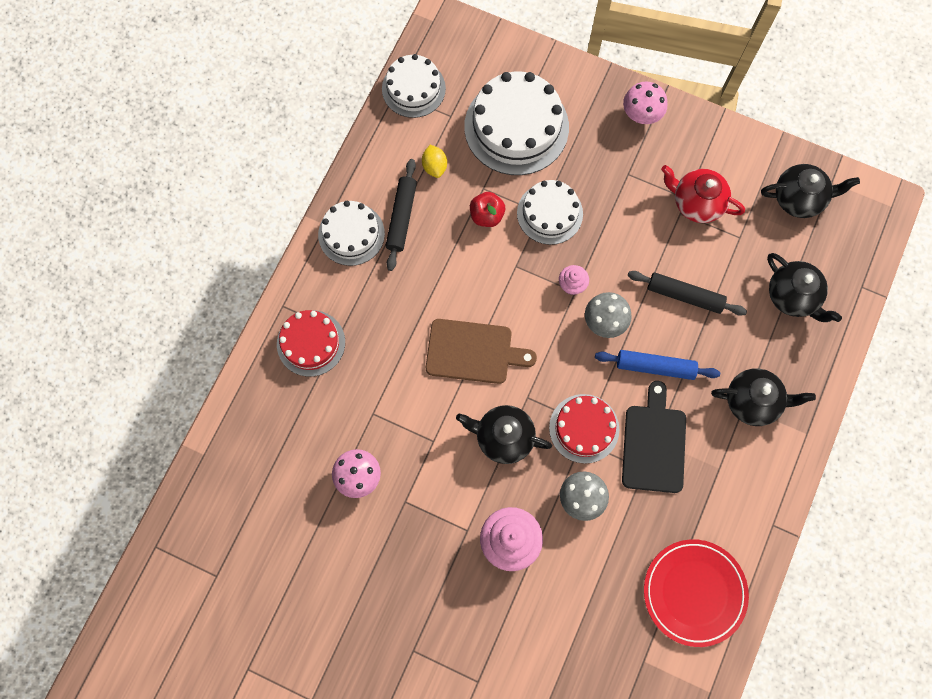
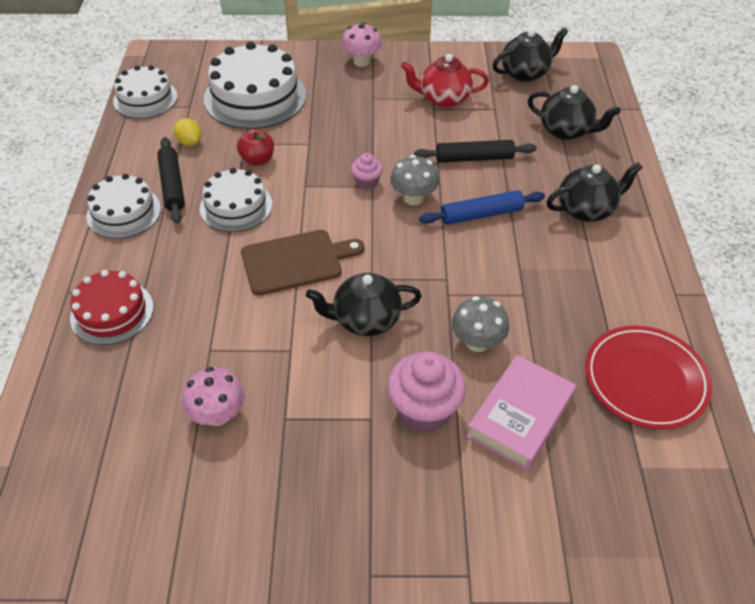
camera: 25 degrees left, 25 degrees down
(549, 213) = (317, 141): white cake -> white cake (236, 206)
(579, 579) = (520, 416): none -> pink book
(584, 428) = (443, 283): red cake -> none
(654, 444) = (520, 272): black cutting board -> none

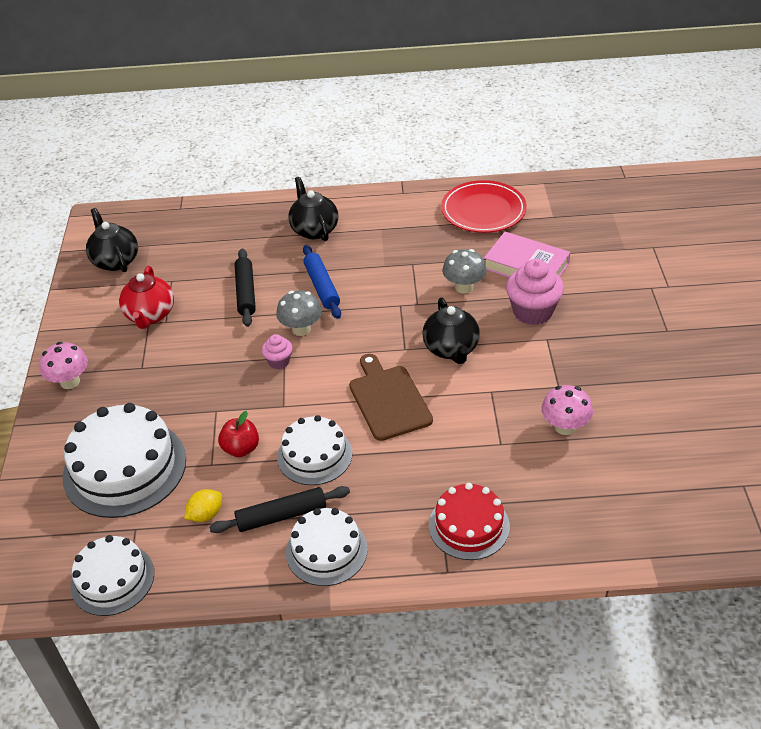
camera: 90 degrees left, 5 degrees down
(566, 131) = (210, 237): black teapot -> none

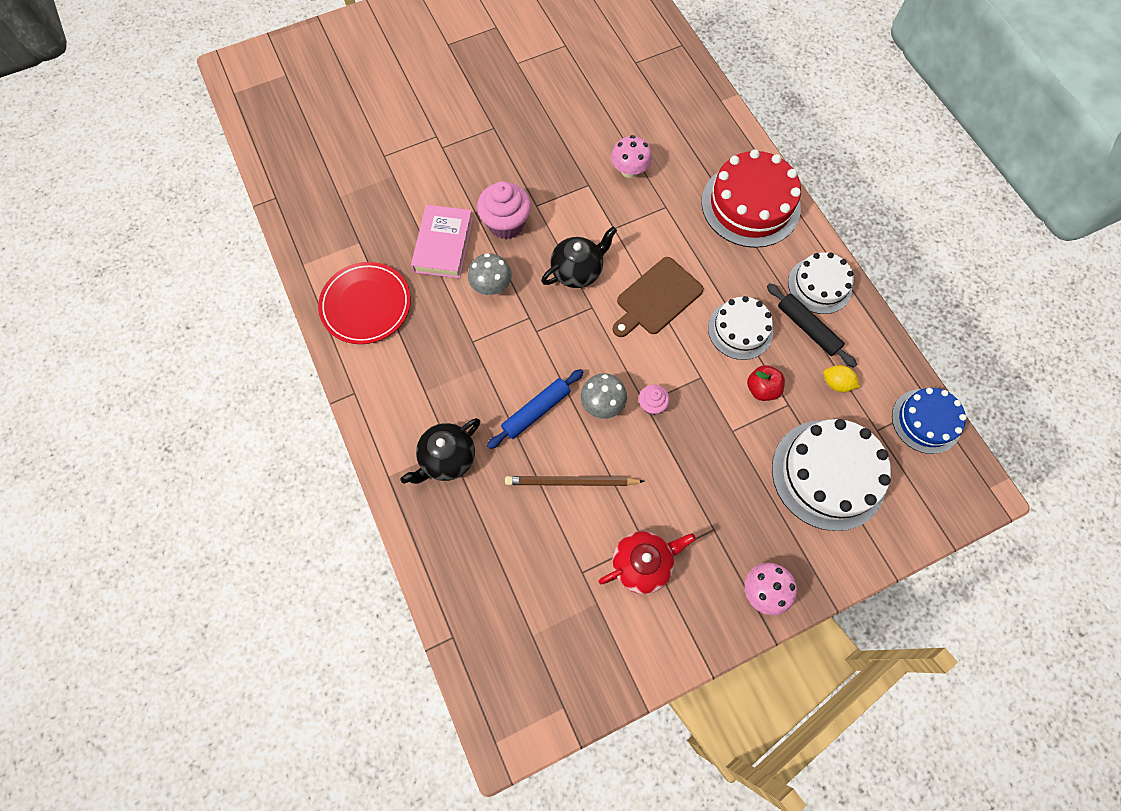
camera: 115 degrees left, 25 degrees up
(112, 579) = (926, 421): white cake -> blue cake
(115, 261) = (573, 660): black teapot -> none
(245, 292) = (571, 482): black rolling pin -> brown pencil
(469, 526) = (750, 205): red cake -> red cake, size x1.62

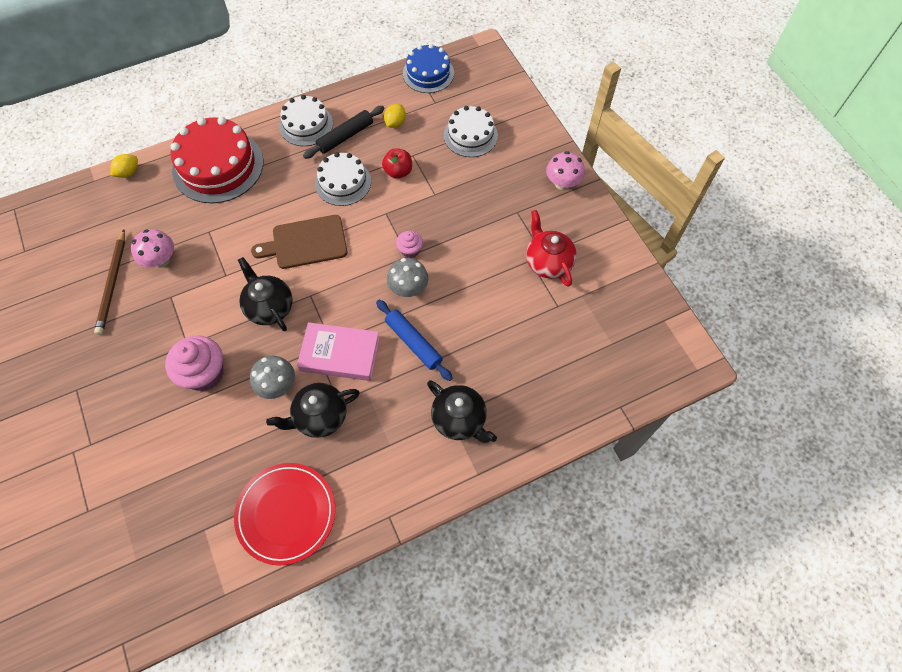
camera: 90 degrees left, 5 degrees down
(443, 245) = (221, 436): pink book -> pink book (340, 354)
(457, 326) = (320, 417): none -> black teapot
(571, 482) = (480, 313): brown pencil -> brown pencil (113, 283)
(656, 298) = (306, 242): brown cutting board -> brown cutting board turned 120 degrees clockwise
(733, 127) = (128, 172): none -> yellow lemon
(828, 474) = (470, 135): white cake -> white cake, size x0.62

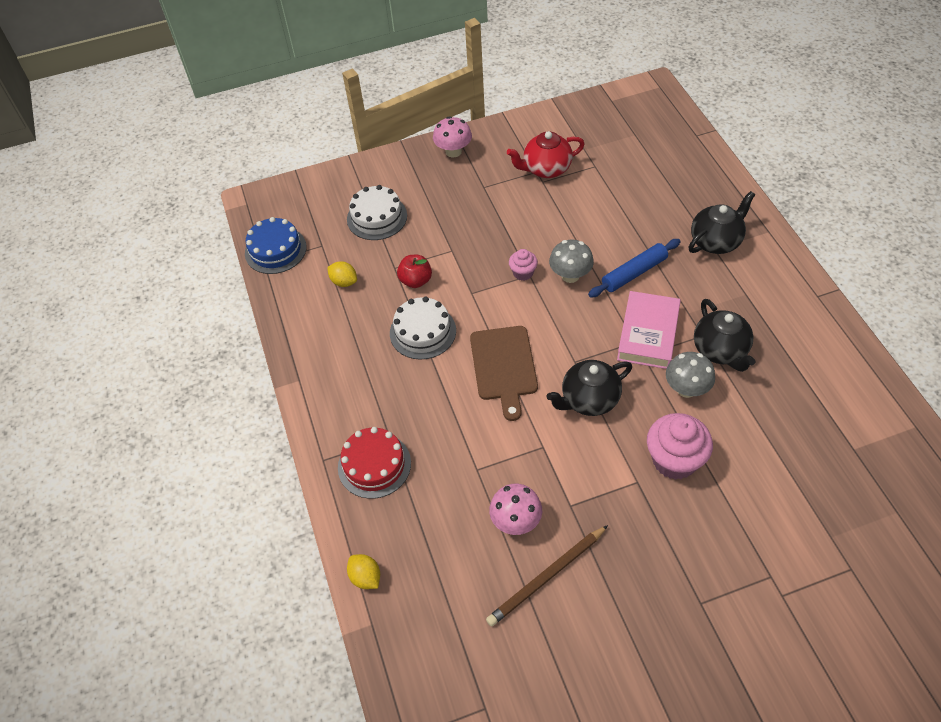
camera: 80 degrees left, 10 degrees down
(113, 283) = (547, 577): brown pencil -> brown pencil turned 135 degrees clockwise
(218, 166) = (374, 465): red cake -> red cake, size x0.62
(286, 514) = (826, 377): red plate -> none
(306, 125) = (326, 369): white cake -> none
(345, 136) = (354, 329): black rolling pin -> none

